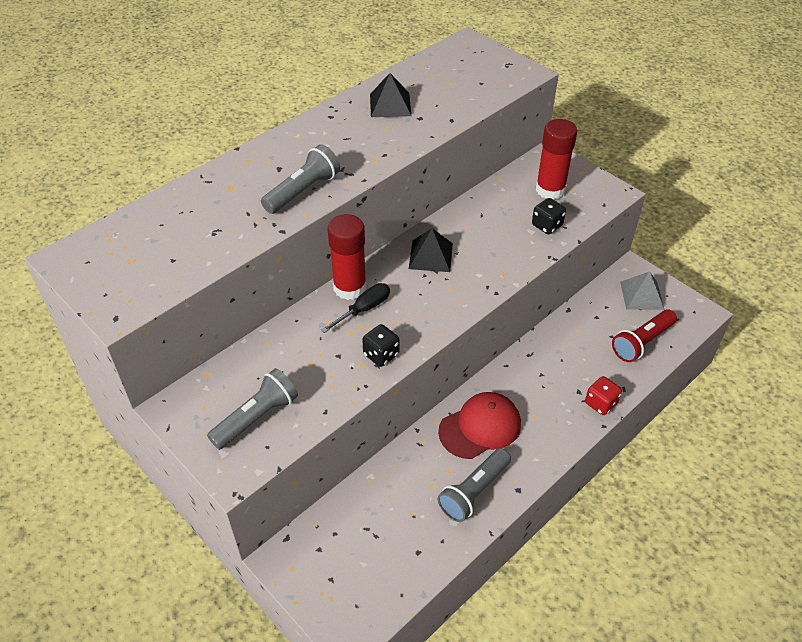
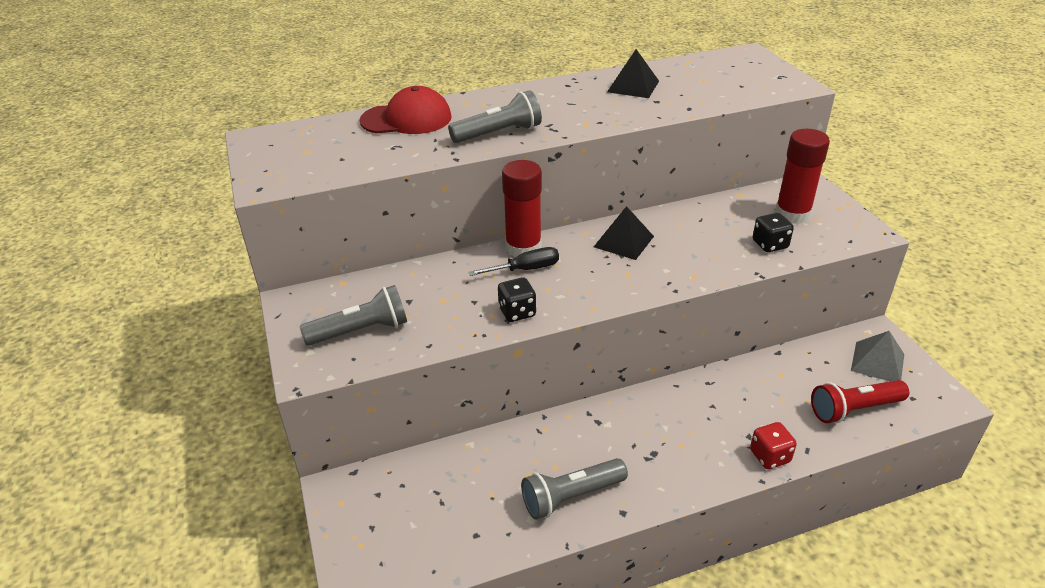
camera: 25 degrees right, 10 degrees down
(480, 427) = (613, 436): red cap -> red cap (406, 119)

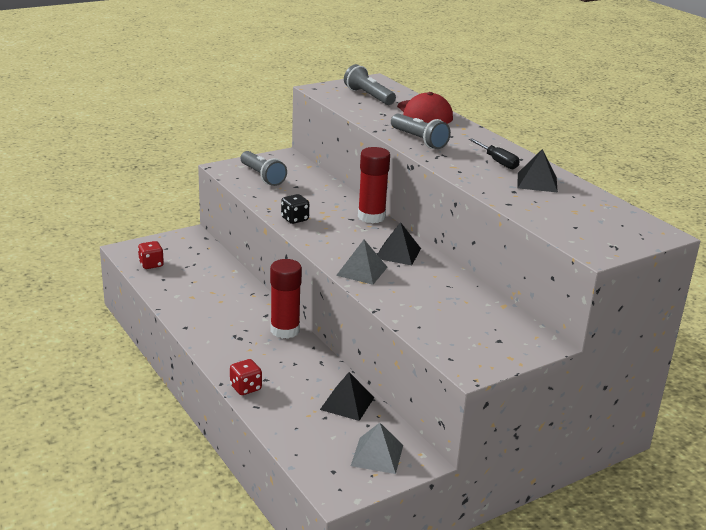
camera: 75 degrees right, 10 degrees down
(423, 550) = (151, 264): none -> red dice
(525, 269) = (344, 219): black screwdriver -> black screwdriver (497, 161)
(571, 496) = (196, 308): grey flashlight -> grey flashlight (369, 96)
(668, 273) = (362, 271): none -> grey pyramid
(770, 245) = (423, 316): black dice -> none
(790, 371) = (347, 403): none -> black pyramid
(792, 214) = (481, 330): red glue stick -> red glue stick (285, 330)
(854, 409) = (309, 434): red flashlight -> none

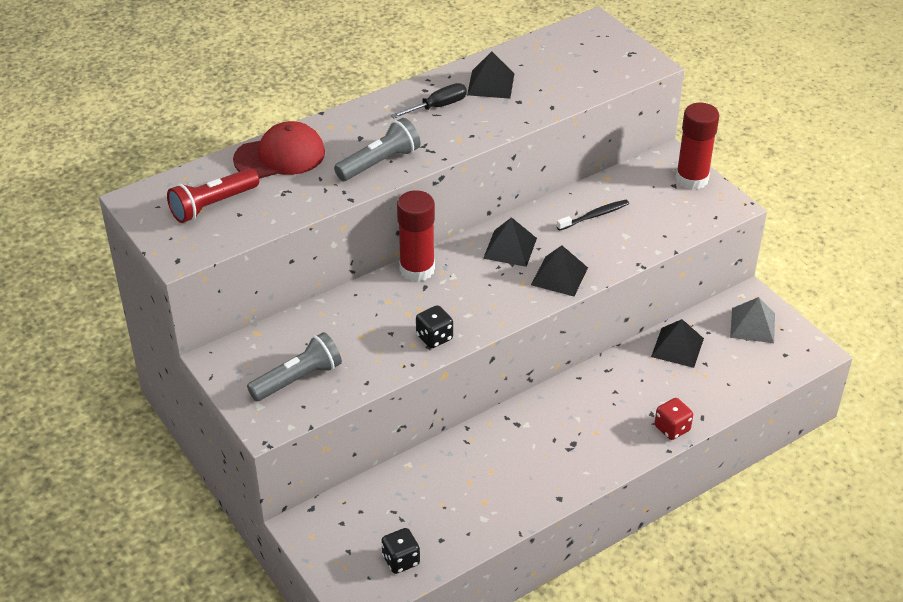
camera: 90 degrees left, 15 degrees up
(151, 264) = (401, 560): red dice -> black dice
(285, 330) = (549, 404): red glue stick -> red glue stick (692, 179)
(362, 271) = (559, 276): grey pyramid -> black pyramid
(369, 96) = (212, 205): grey flashlight -> red flashlight
(444, 294) = (594, 216): none -> black toothbrush

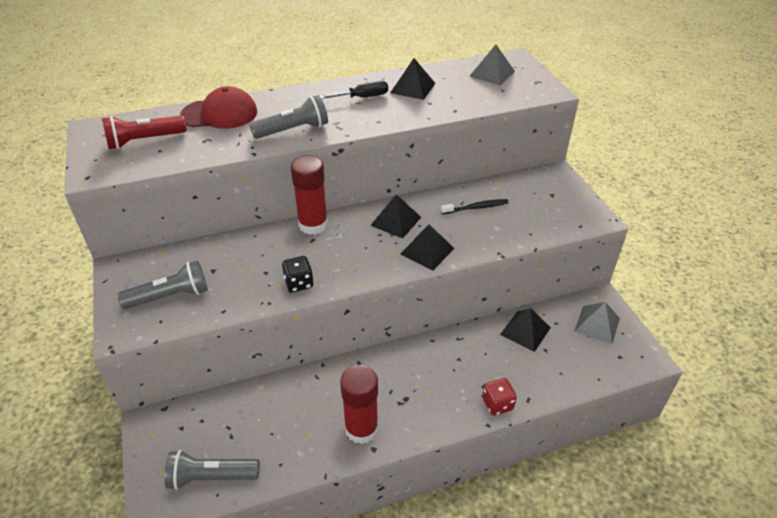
camera: 15 degrees right, 0 degrees up
(401, 560) = (211, 477): black dice -> grey flashlight
(575, 49) = (492, 73): none -> grey pyramid
(692, 179) = (569, 192): red glue stick -> red glue stick (361, 428)

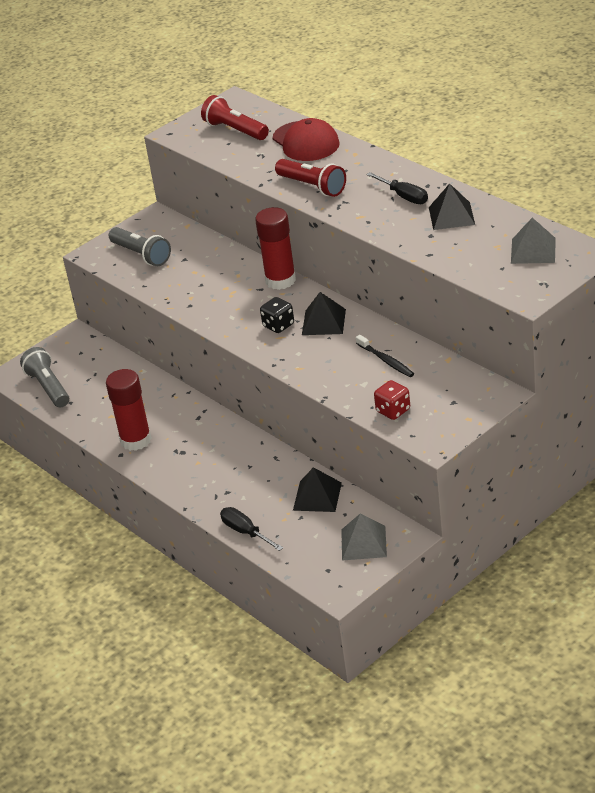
camera: 70 degrees right, 5 degrees down
(293, 130) = (312, 186): grey flashlight -> red flashlight
(299, 283) = (200, 306): black dice -> black dice (278, 325)
(427, 251) = (294, 355): black pyramid -> none
(497, 404) = (211, 506): red dice -> red dice (393, 411)
(546, 392) = (246, 532): none -> black screwdriver

